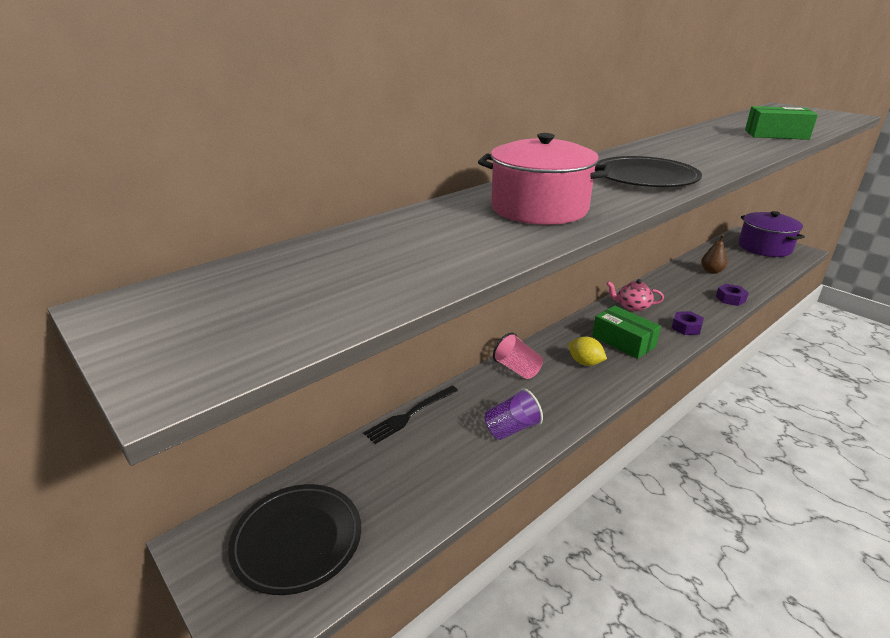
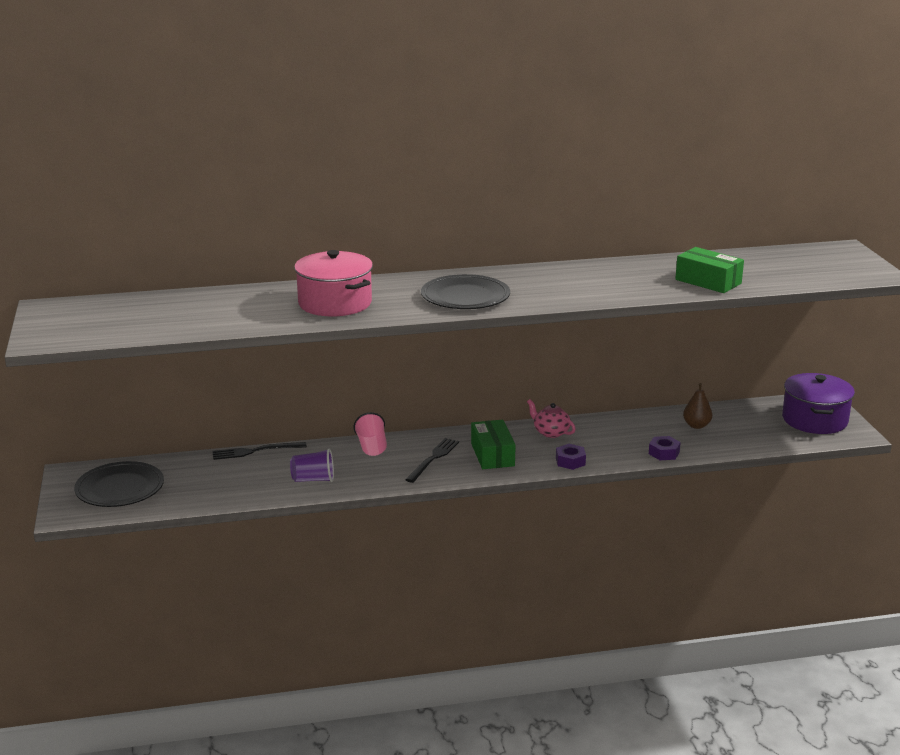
camera: 30 degrees right, 5 degrees down
(585, 363) = (433, 459): yellow lemon -> black fork

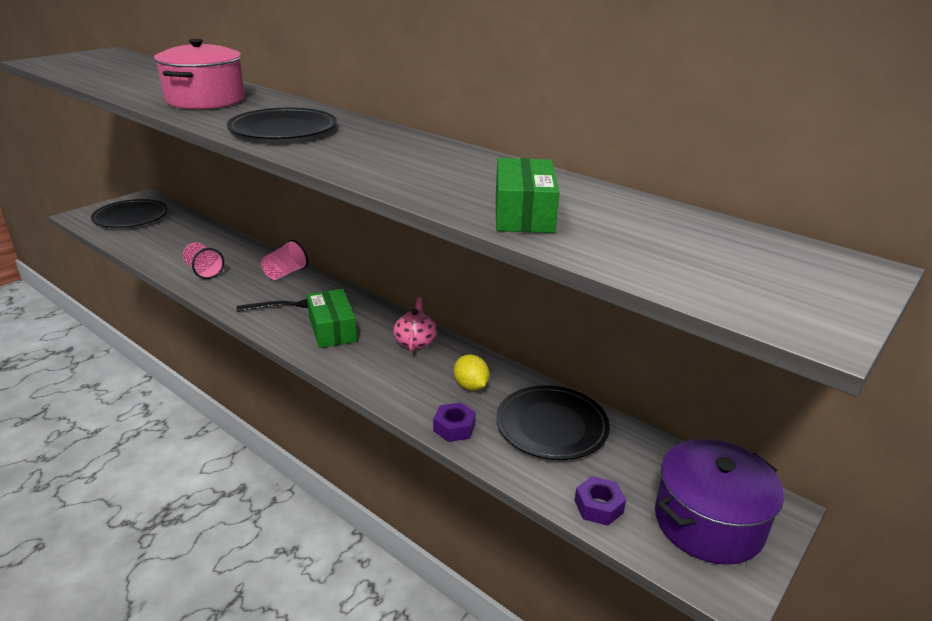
camera: 50 degrees right, 5 degrees up
(256, 451) = (232, 236): black fork -> none
(313, 479) = (204, 271): purple cup -> pink cup
(492, 455) = (332, 329): green box -> green box turned 60 degrees counterclockwise
(570, 461) = (365, 375): purple nut -> purple nut (598, 506)
(627, 433) = (471, 386): none -> yellow lemon
(696, 425) = (551, 426): brown pear -> black plate

